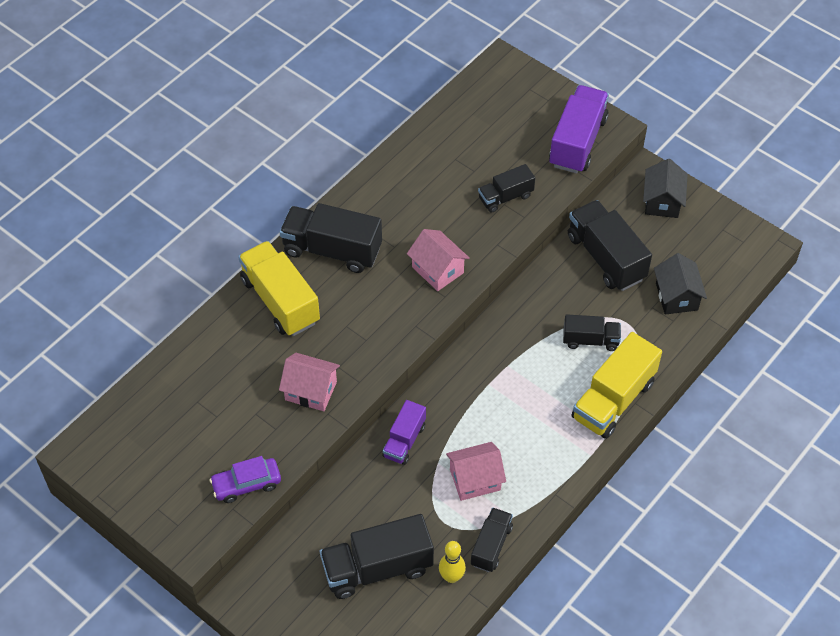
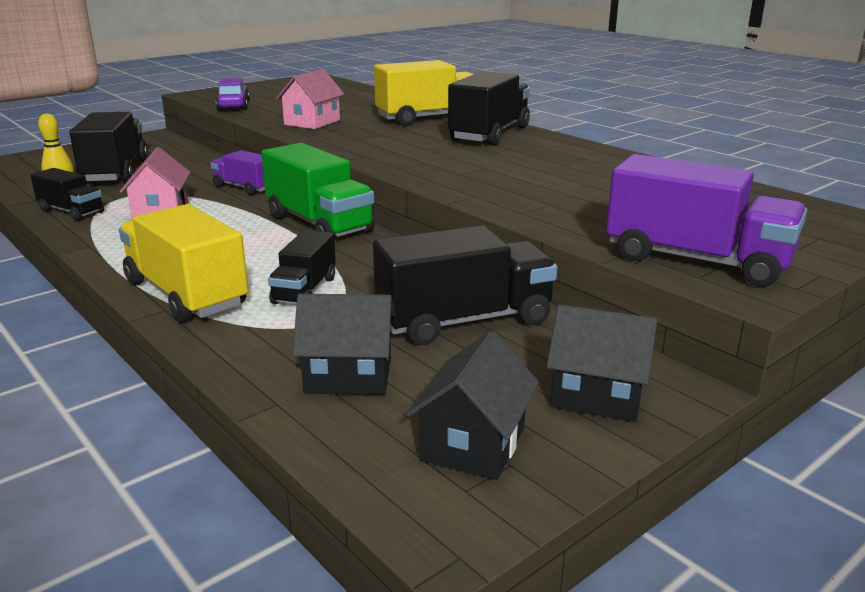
camera: 100 degrees right, 30 degrees down
(437, 270) = (442, 168): pink house -> none
(478, 362) = (319, 224): none -> green truck
(505, 197) = (564, 205): black truck -> none
(713, 242) = (473, 444): none -> black house

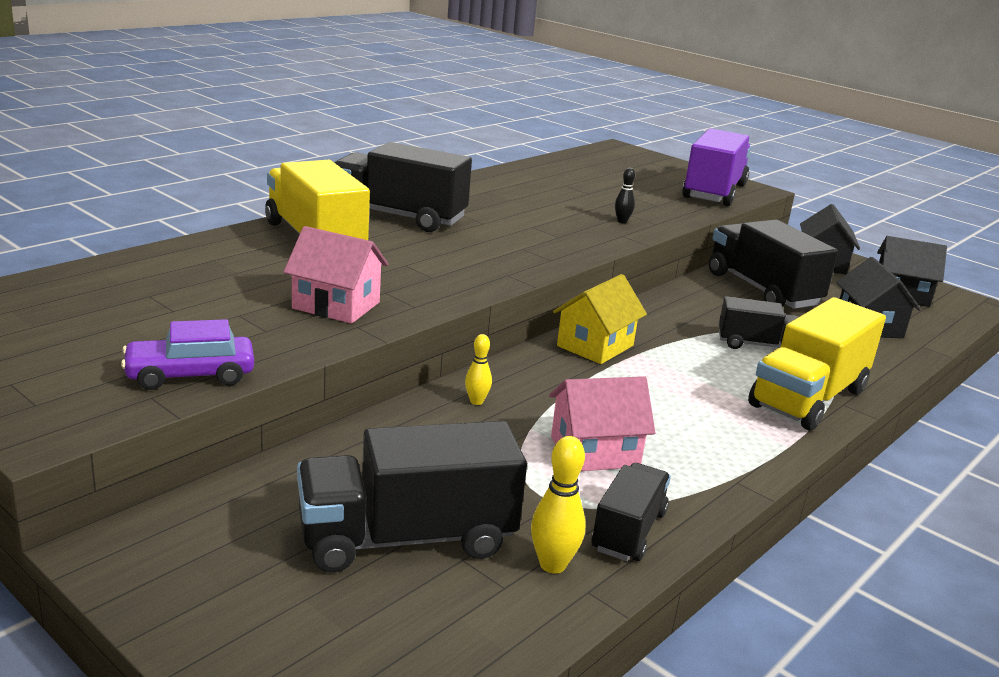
camera: 100 degrees left, 0 degrees up
(244, 187) = (476, 401): purple truck -> yellow bowling pin
(319, 224) = (595, 346): green truck -> yellow house
(521, 199) = (622, 221): none -> black bowling pin

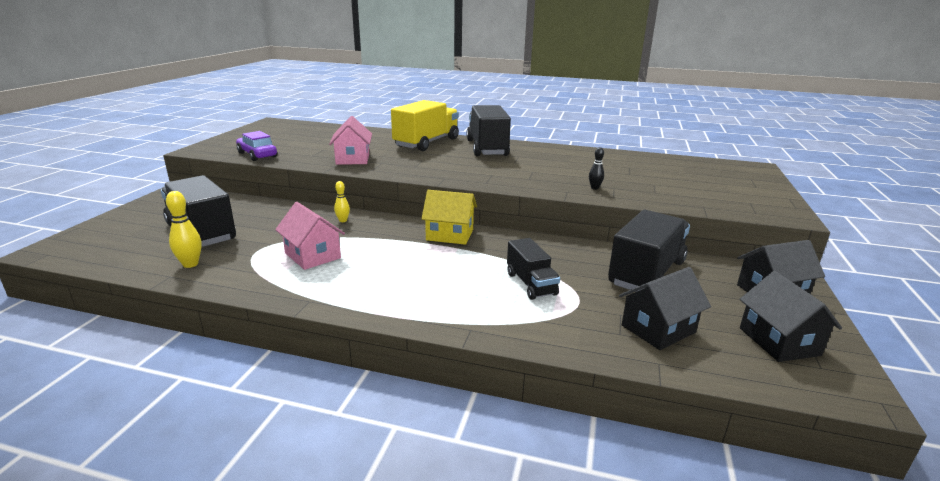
camera: 65 degrees right, 0 degrees up
(628, 531) = (231, 277): black truck -> none
(714, 192) = (737, 204): purple truck -> none
(808, 398) = (463, 313): yellow truck -> none

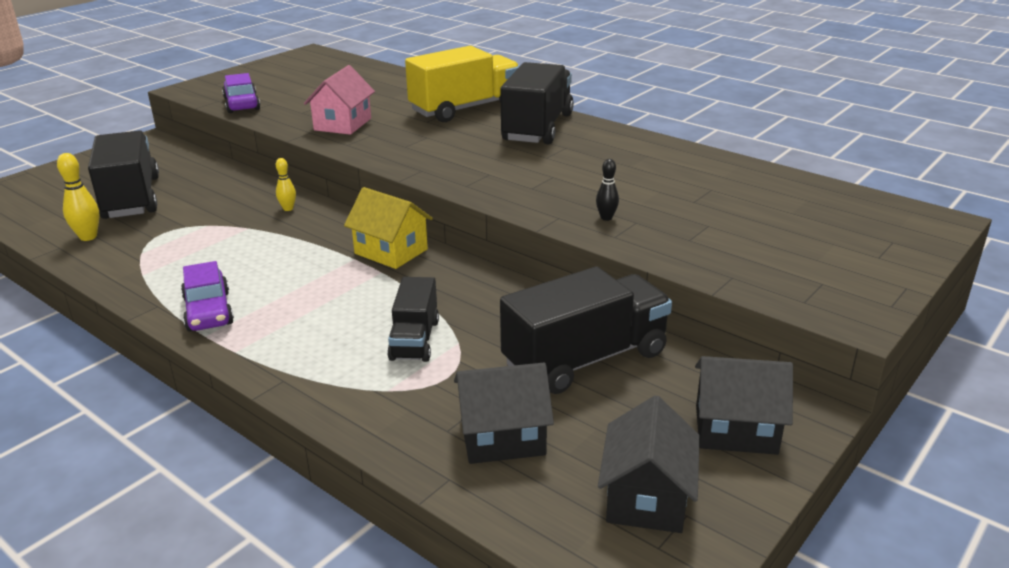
camera: 25 degrees right, 5 degrees up
(312, 255) = (212, 250): pink house -> none
(358, 296) = (208, 311): none -> purple car

